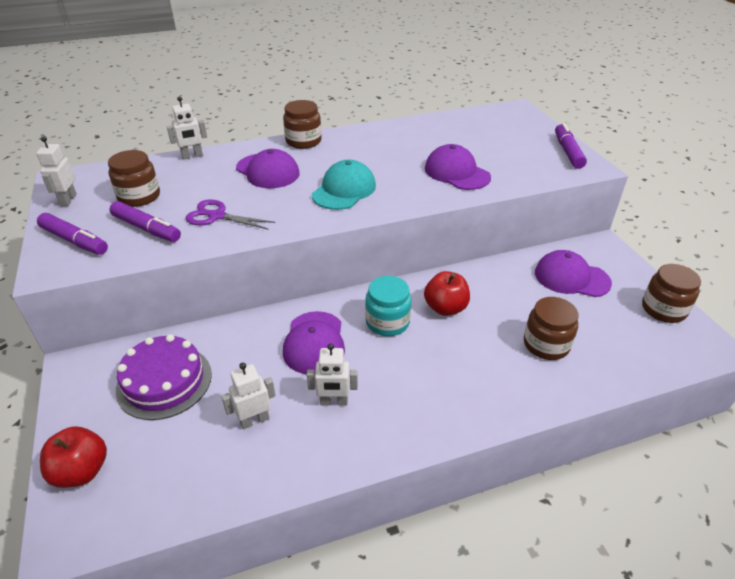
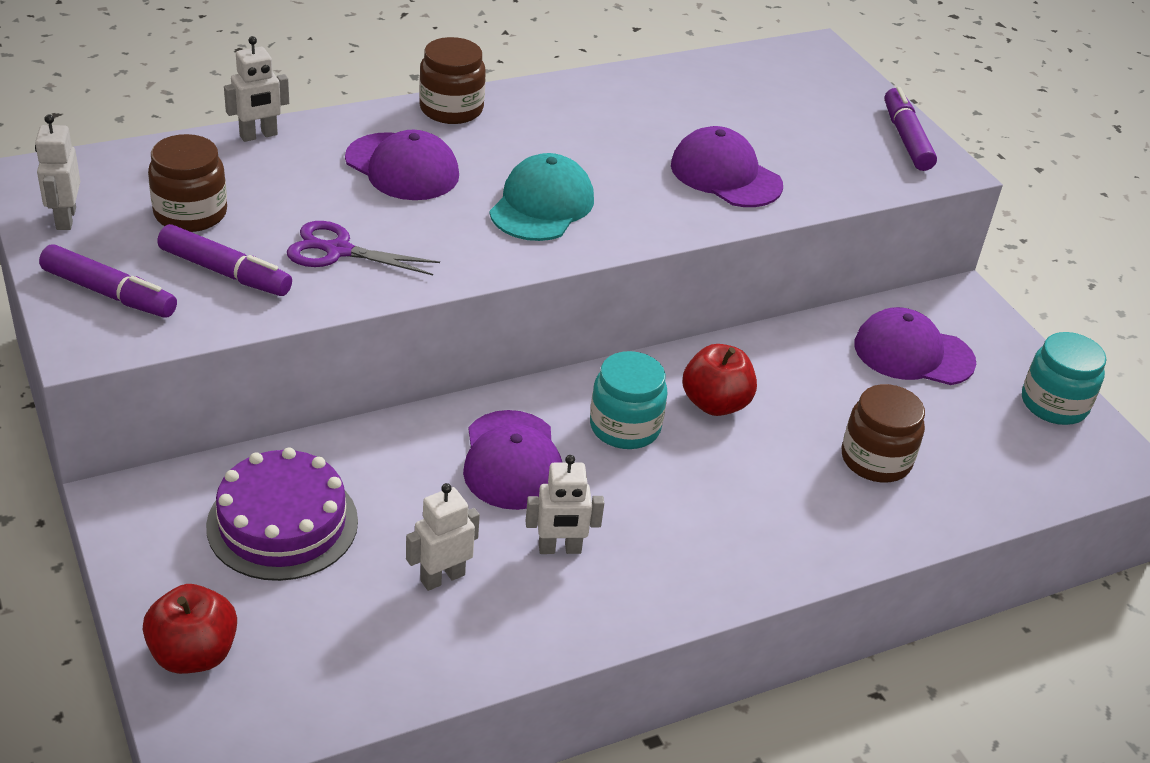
camera: 10 degrees left, 0 degrees up
(663, 309) = (1054, 404): brown jar -> turquoise jar

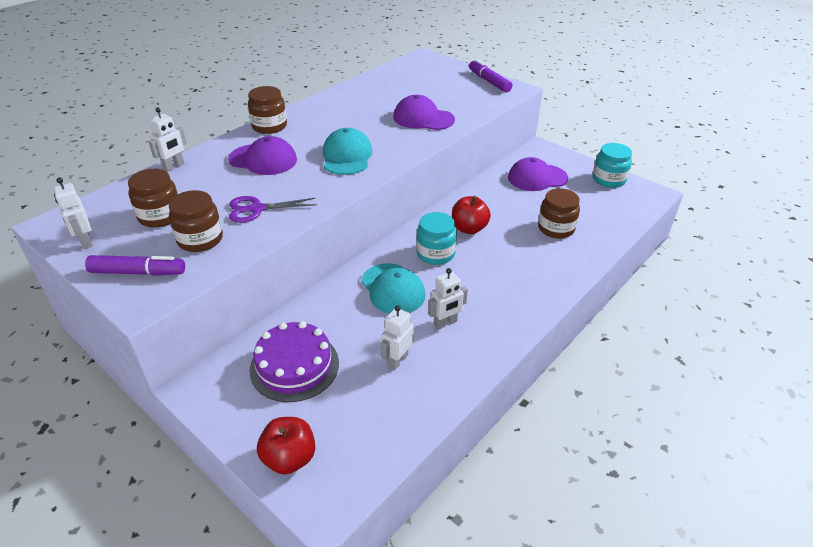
camera: 20 degrees left, 0 degrees up
(225, 272) = (200, 239): purple marker -> brown jar
(512, 461) = (393, 289): purple cap -> turquoise cap

